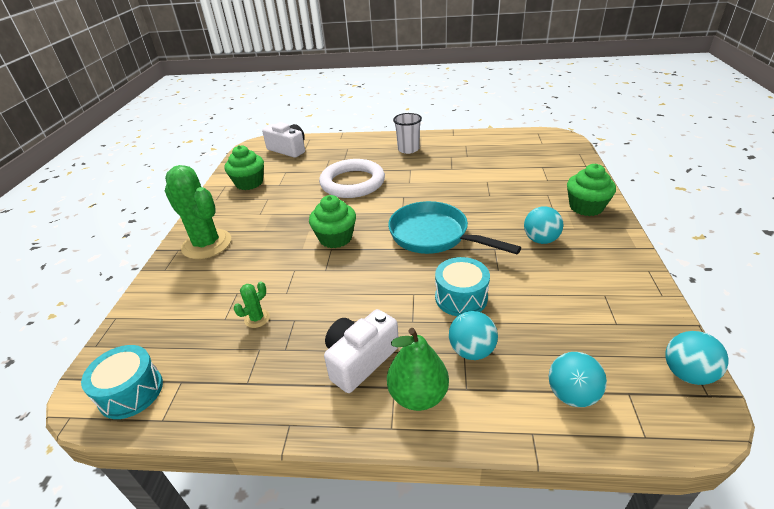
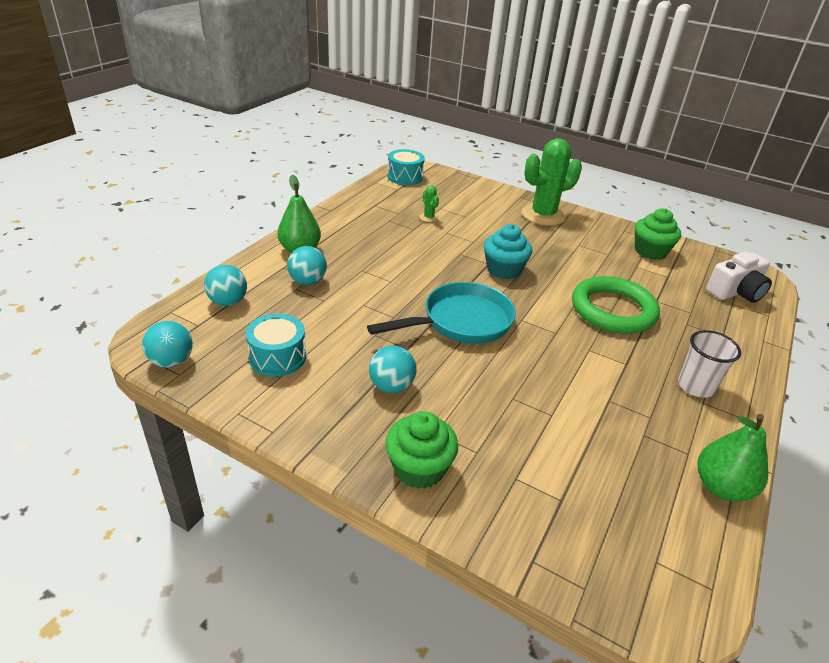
camera: 110 degrees right, 0 degrees up
(335, 238) = (503, 270): green cupcake -> turquoise cupcake
(352, 183) = (613, 310): white ring -> green ring
(360, 360) = (350, 240): white camera -> none
(461, 297) = (362, 300): turquoise drum -> turquoise drum (277, 357)
(478, 136) = (721, 487): none -> green pear

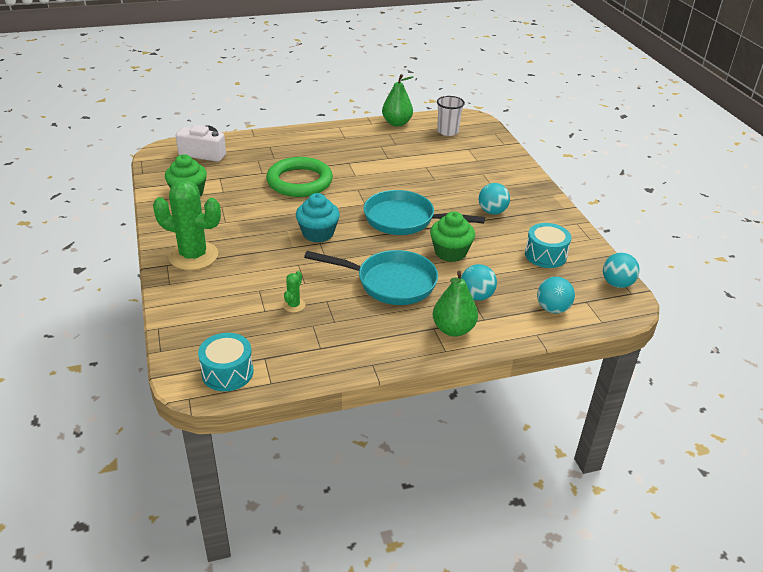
camera: 135 degrees left, 0 degrees up
(389, 260) = (390, 283): none -> turquoise pan
(419, 468) = (517, 181): green cupcake -> green cupcake (450, 252)
(695, 386) = (334, 142): white cup -> white cup (447, 131)

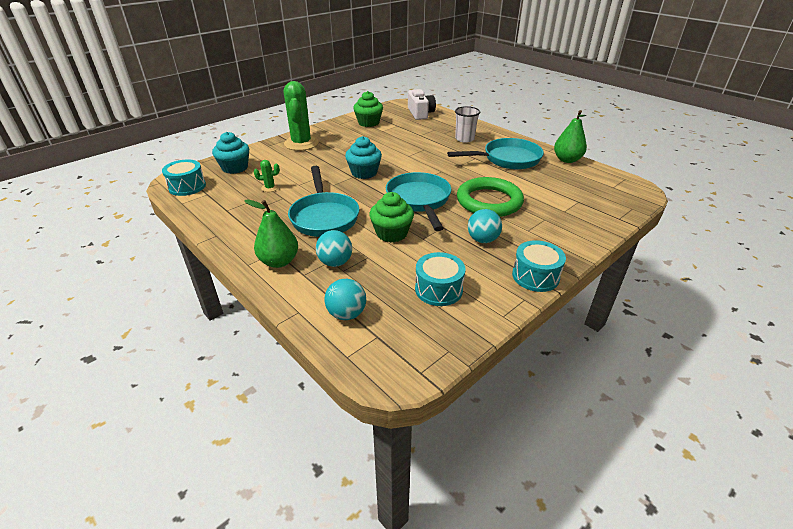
camera: 65 degrees right, 0 degrees up
(210, 323) = (235, 168): none -> turquoise cupcake
(299, 181) = (424, 149): green ring -> green ring (489, 201)
(368, 148) = (507, 159): none -> turquoise pan
(447, 131) = (592, 184): white cup -> white cup (464, 139)
(553, 208) = (535, 276): none -> turquoise drum
(617, 284) = (430, 355): turquoise ball -> none

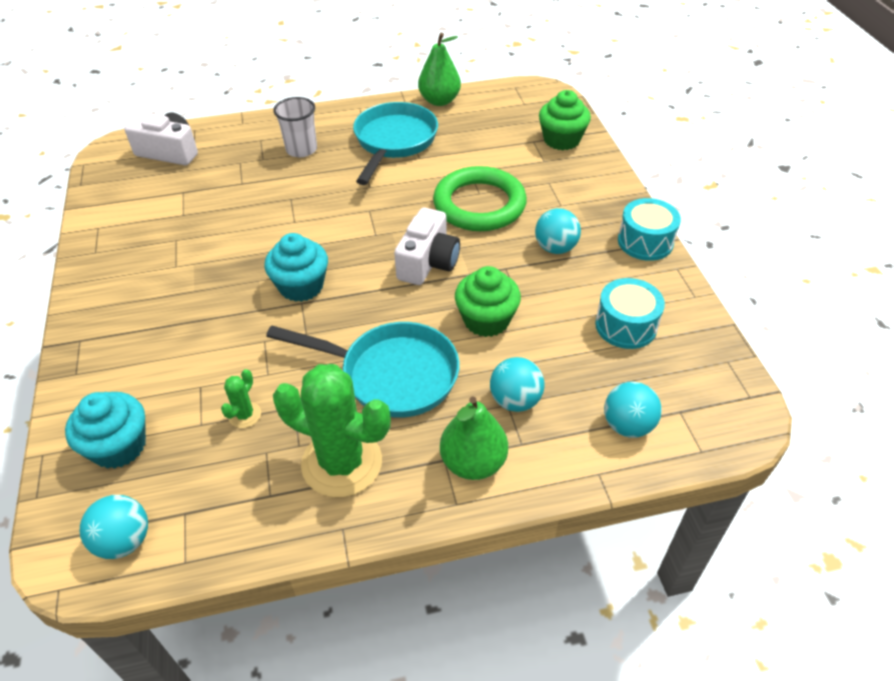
camera: 60 degrees left, 10 degrees up
(187, 186) = (124, 541): turquoise drum -> turquoise ball
(301, 143) = (119, 325): green cactus -> green cactus (342, 463)
(368, 123) = (134, 218): green cupcake -> green cupcake (561, 140)
(419, 200) = (428, 262): turquoise pan -> white camera

